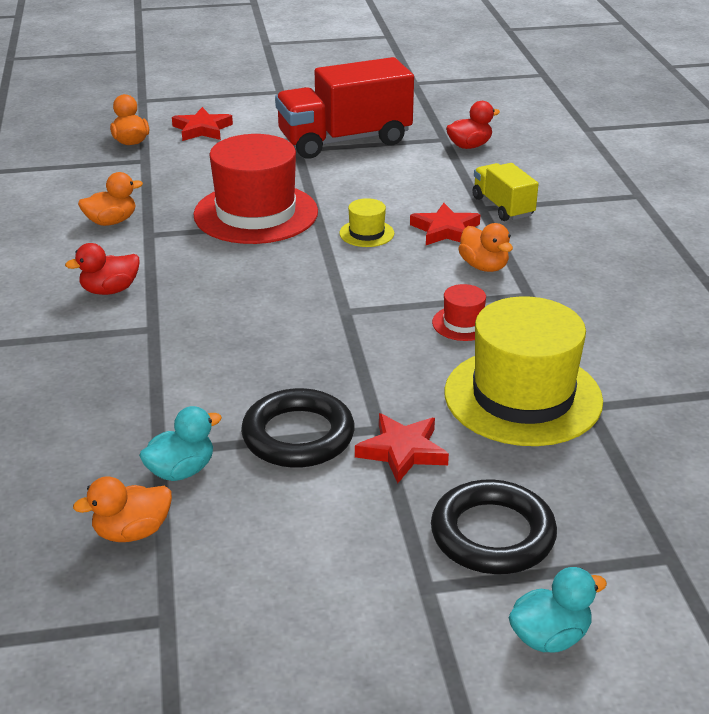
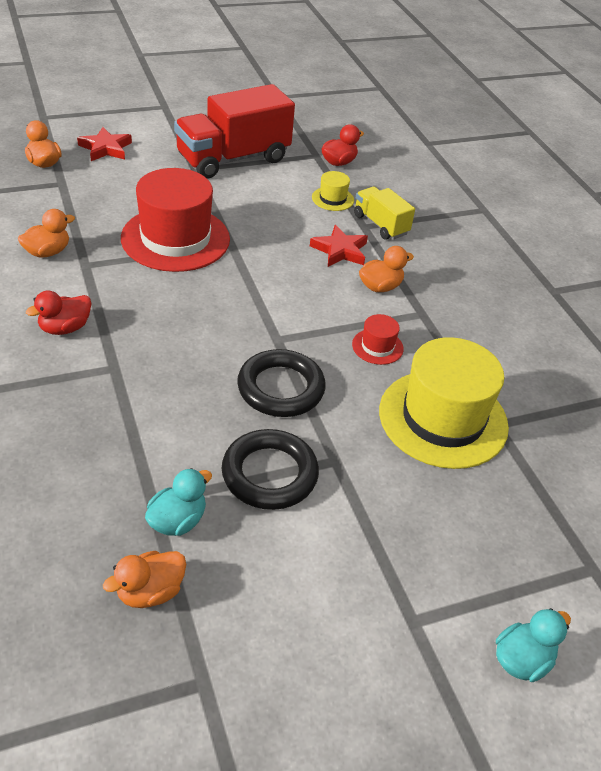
camera: 15 degrees left, 10 degrees up
(366, 233) = (275, 256): yellow hat -> yellow hat (332, 199)
(402, 451) = (360, 483): red star -> none
(484, 266) = (380, 287): orange duck -> orange duck turned 75 degrees counterclockwise
(492, 534) = (453, 561): black ring -> black ring (281, 388)

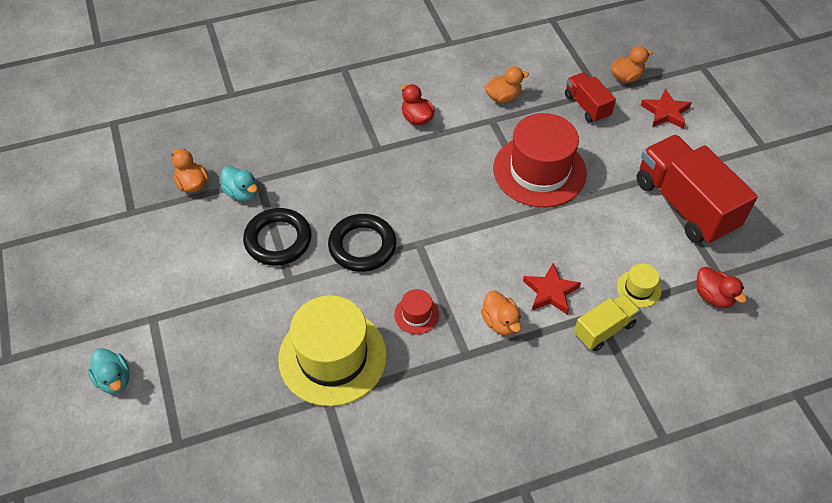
camera: 95 degrees right, 10 degrees up
(47, 252) = (503, 97): orange duck -> orange duck turned 75 degrees counterclockwise
(82, 194) = (586, 106): none -> red truck

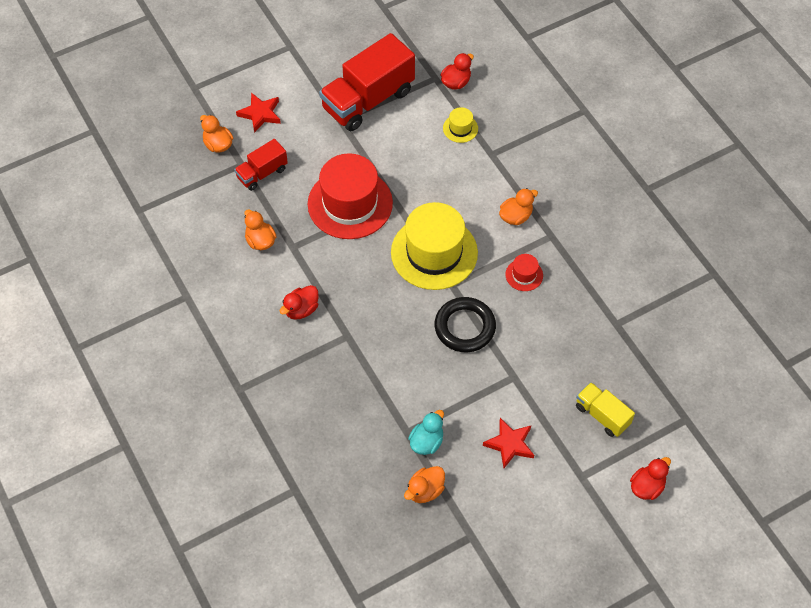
camera: 100 degrees left, 5 degrees up
(114, 379) = (647, 486): turquoise duck -> red duck
(278, 240) = (474, 396): black ring -> none
(332, 357) = (579, 327): yellow hat -> yellow hat (434, 252)
(550, 292) = (478, 185): red star -> red star (510, 444)
(604, 329) = (504, 149): yellow truck -> yellow truck (602, 415)

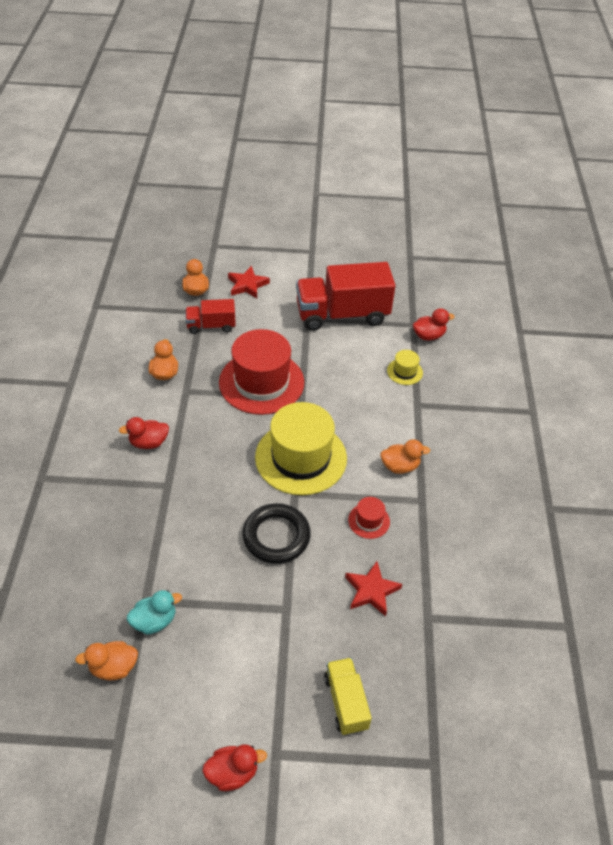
camera: 30 degrees right, 10 degrees down
(510, 444) = (230, 673): red star -> red star (371, 591)
(647, 486) = (338, 813): red duck -> red duck (233, 772)

